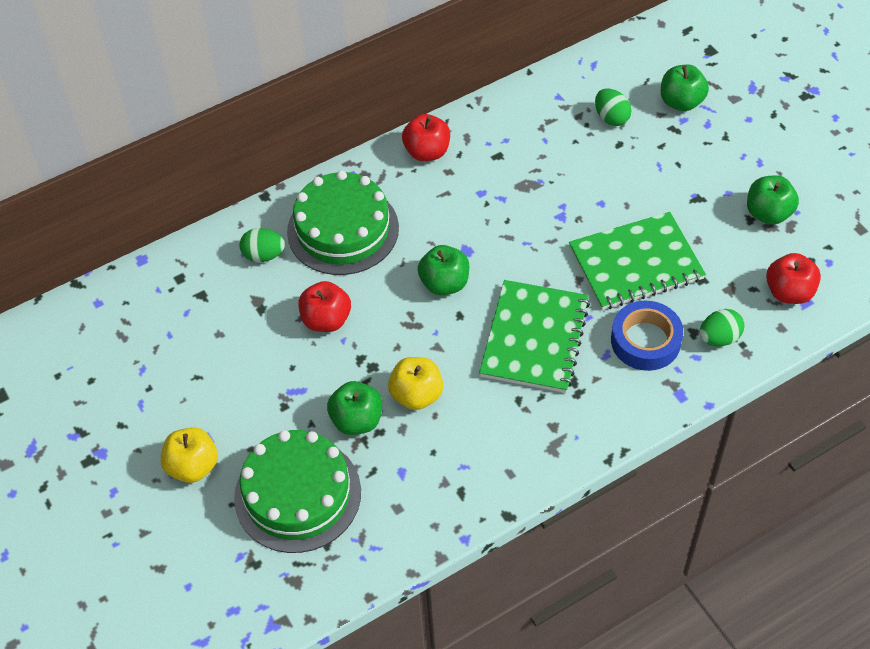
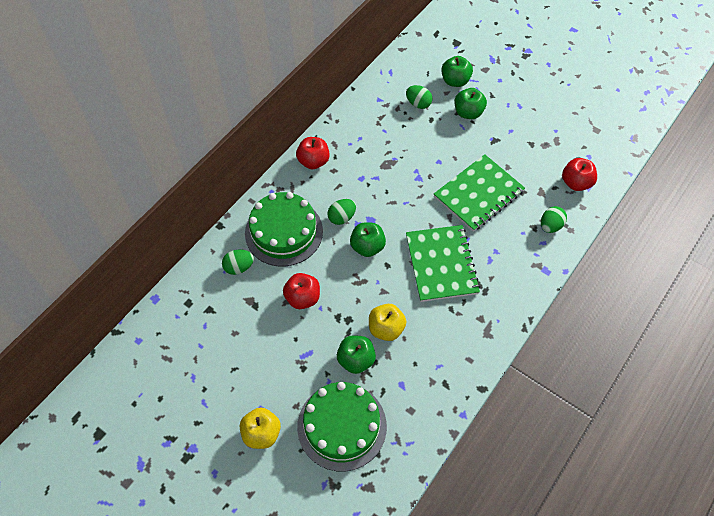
camera: 25 degrees left, 5 degrees up
(429, 235) = (342, 217): none -> green egg
(645, 341) = (509, 242): blue tape -> none
(768, 213) = (540, 137): green apple -> green apple (468, 113)

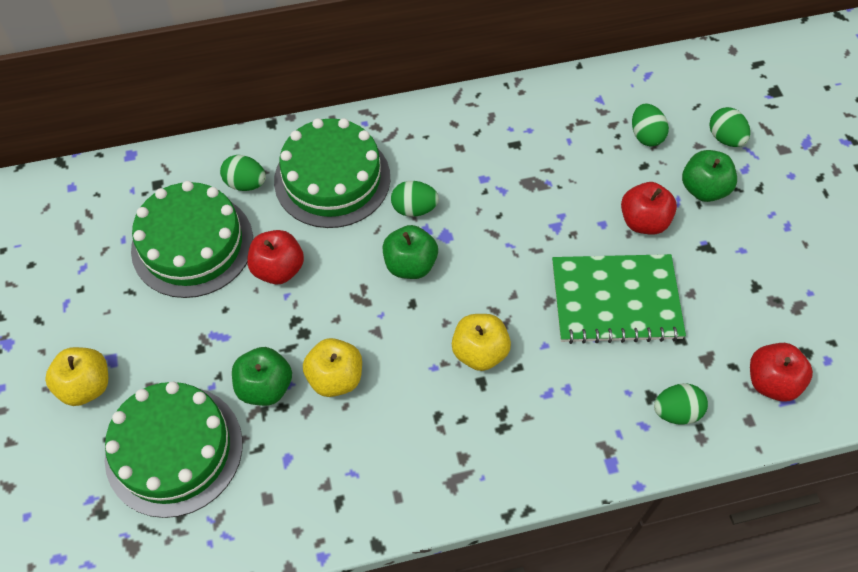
camera: 40 degrees right, 0 degrees up
(243, 319) = (192, 244): none -> green cake
(313, 161) = (446, 121): red apple -> red apple (643, 221)
(441, 264) = (479, 352): green notebook -> yellow apple
(455, 81) = (725, 138): green apple -> green egg

